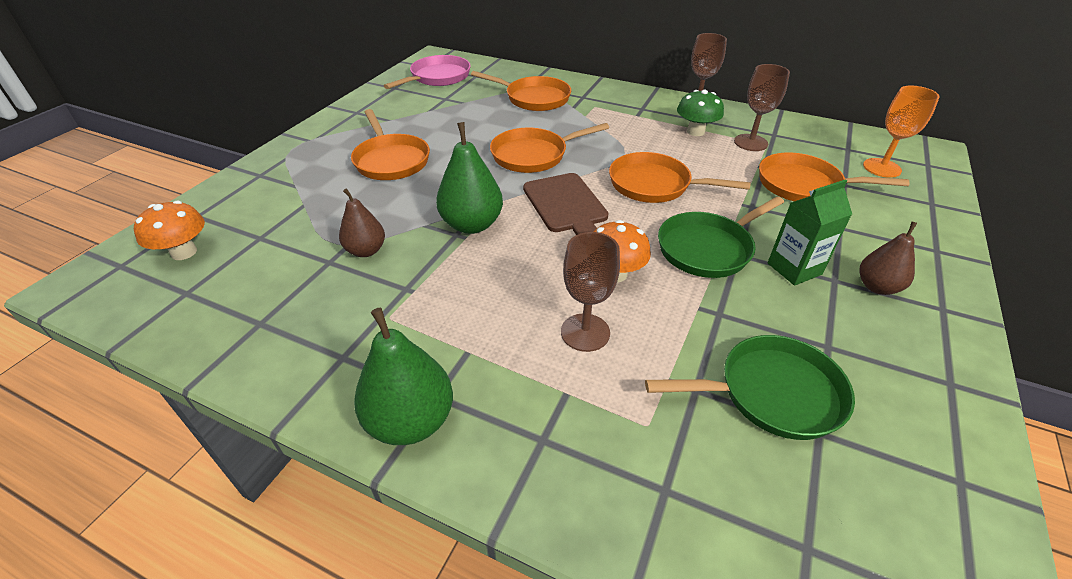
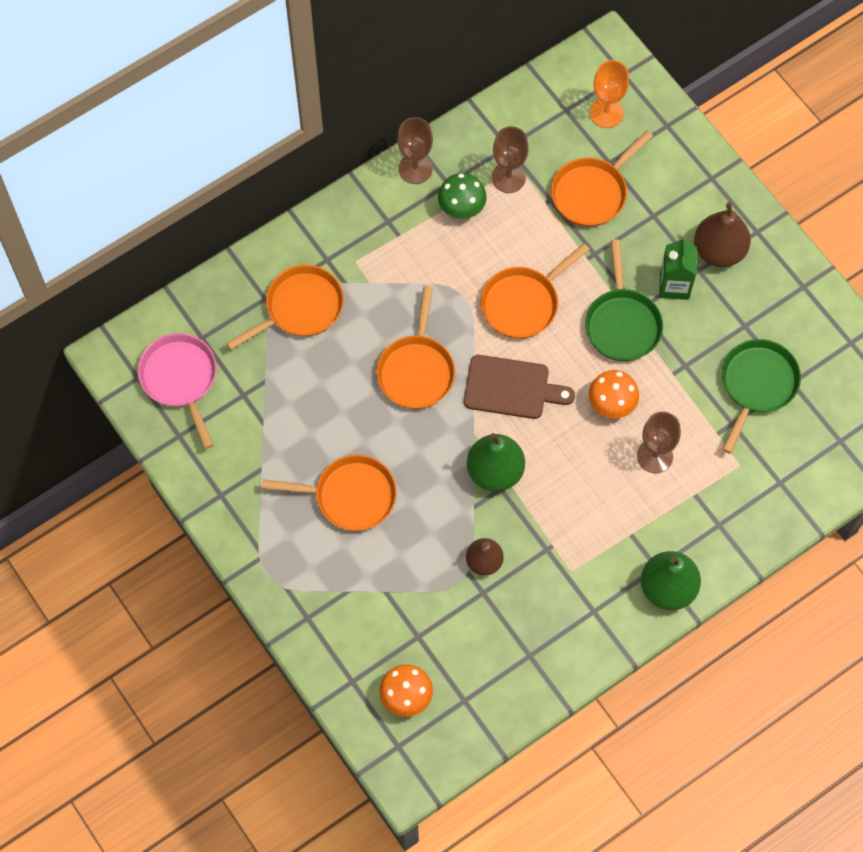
camera: 60 degrees left, 25 degrees up
(877, 287) = (719, 250): brown pear -> brown pear, size x1.56

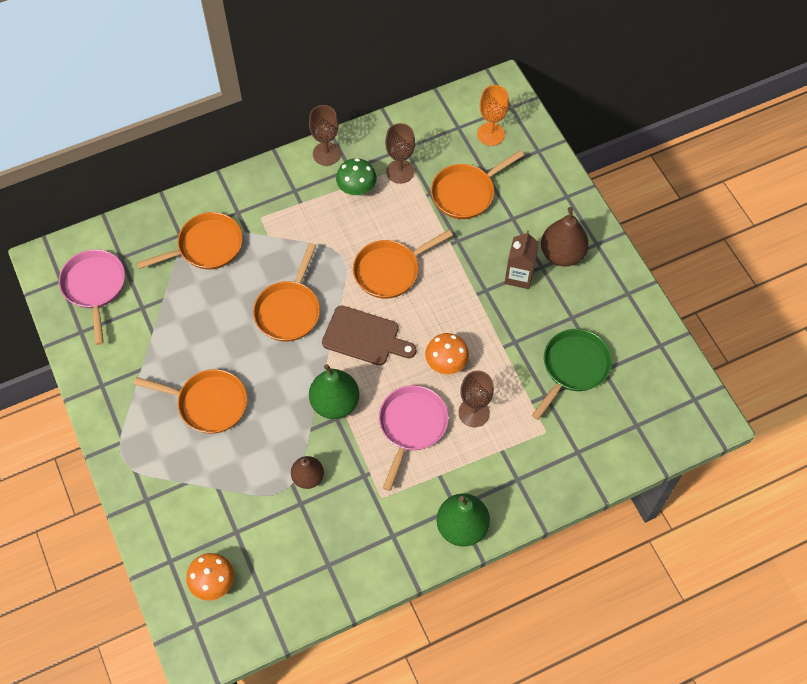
camera: 10 degrees right, 5 degrees down
(587, 484) = (411, 426): none -> pink pan
(622, 323) = (469, 299): green pan -> none
(674, 285) = (519, 276): green carton -> brown carton

